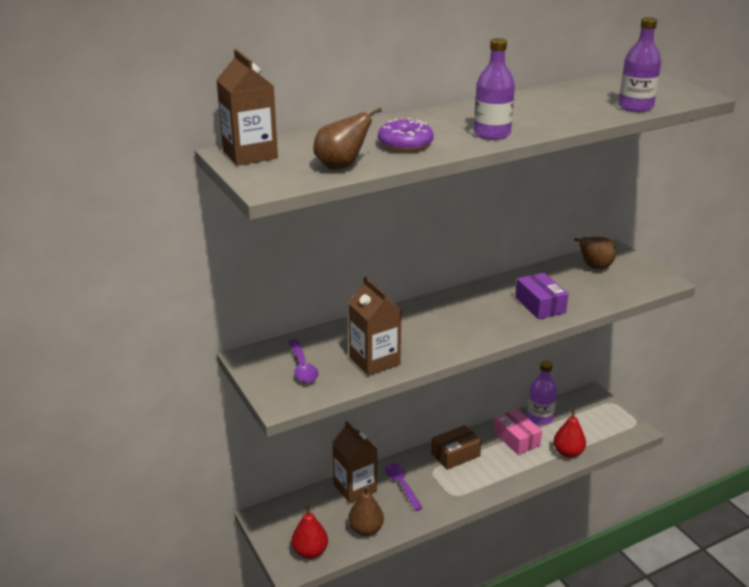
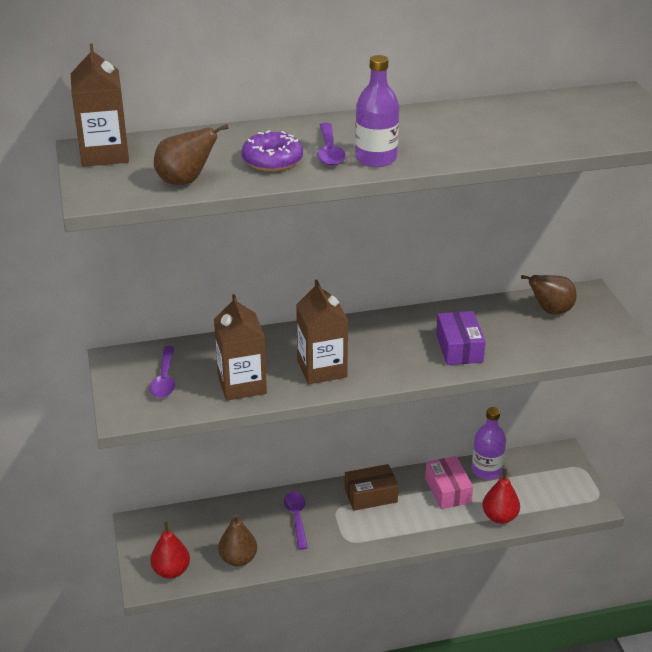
camera: 15 degrees right, 5 degrees up
(355, 488) = (246, 512): brown carton -> brown carton (322, 369)
(448, 133) = (329, 151): none -> purple spoon
(635, 107) = (571, 140): purple bottle -> none

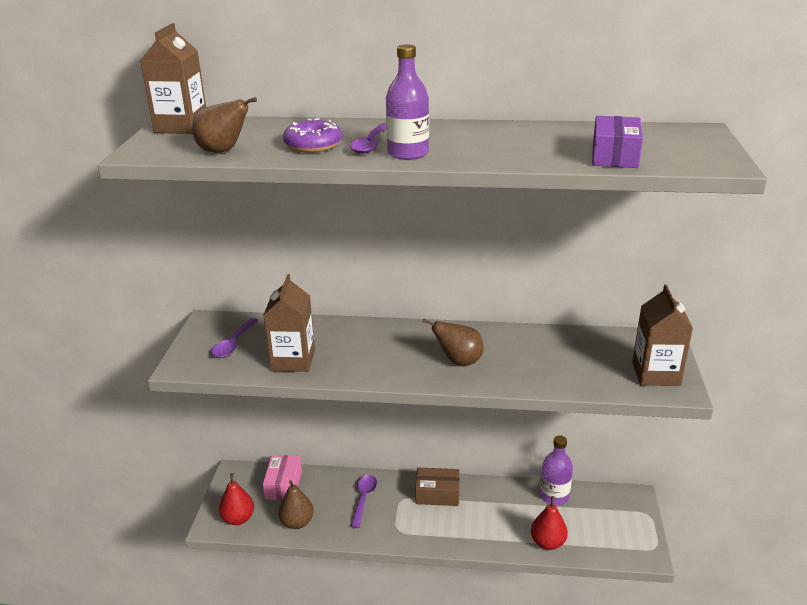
camera: 20 degrees right, 5 degrees down
(322, 369) = (370, 360): brown carton -> brown carton (656, 374)
(448, 490) = (509, 506): pink box -> pink box (283, 485)
(459, 348) = (507, 366): purple box -> purple box (614, 156)
(550, 311) = (615, 349): brown pear -> brown pear (459, 361)

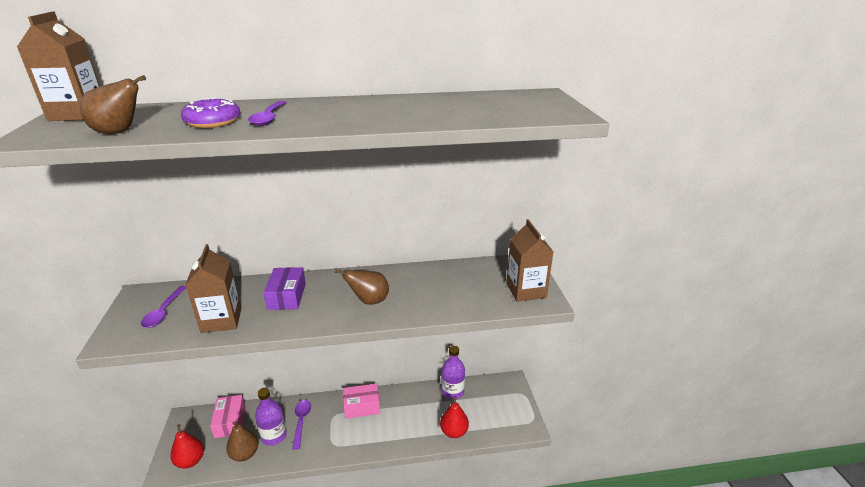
camera: 15 degrees left, 0 degrees up
(408, 153) = (304, 123): purple bottle -> purple bottle (274, 436)
(437, 494) = (362, 406): brown box -> pink box
(614, 156) = (484, 114): purple box -> purple box (287, 296)

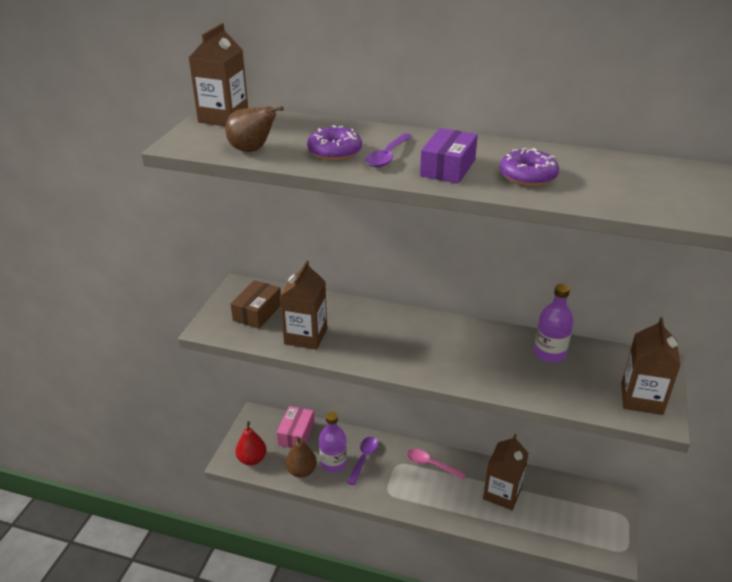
camera: 25 degrees right, 5 degrees up
(164, 312) = (257, 312): purple spoon -> brown box
(287, 296) = (373, 328): purple box -> purple box (448, 168)
(362, 406) = (431, 464): pink box -> pink spoon
(369, 301) = (455, 358): brown pear -> none
(404, 113) = (527, 176): none -> purple donut
(427, 409) = (502, 493): none -> brown carton
(452, 391) = (538, 484): purple bottle -> purple bottle (549, 353)
(454, 432) = (523, 528): red pear -> none

